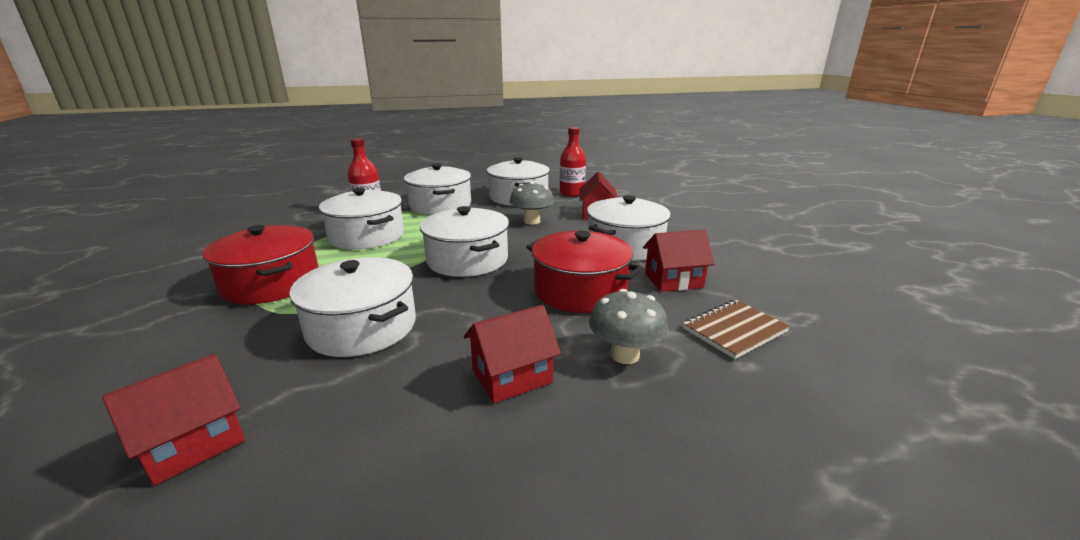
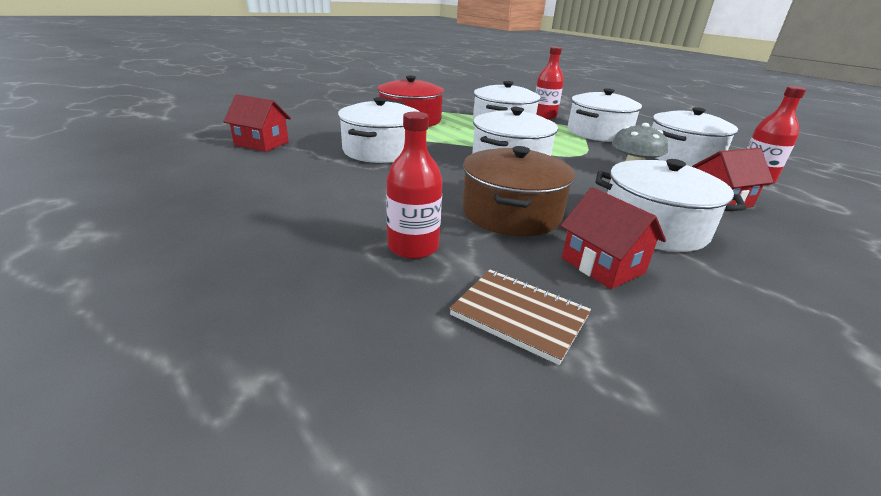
camera: 65 degrees right, 5 degrees up
(512, 376) = (353, 204): red house -> none
(580, 290) = (511, 213): red pot -> brown pot
(625, 355) = (413, 247): grey mushroom -> red bottle

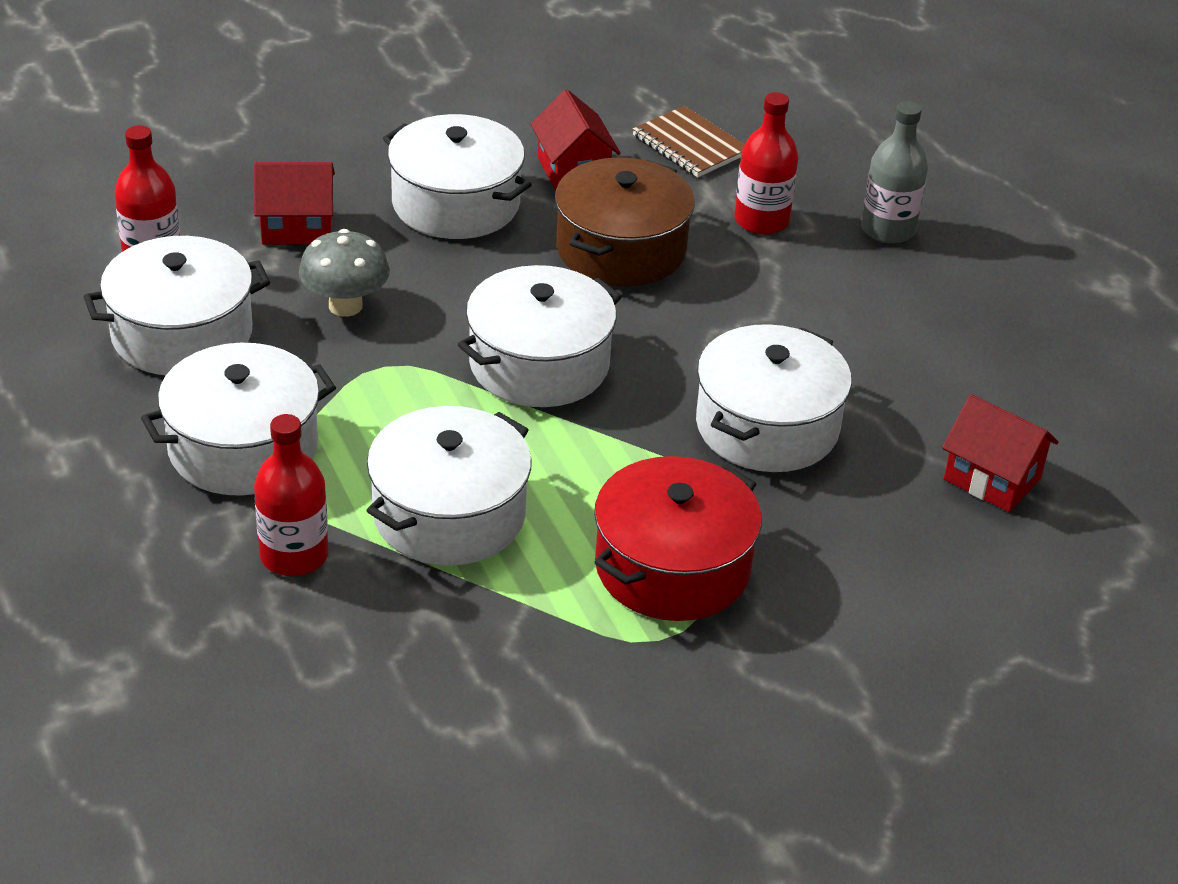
camera: 165 degrees left, 10 degrees up
(291, 255) = (888, 229): none -> grey bottle

